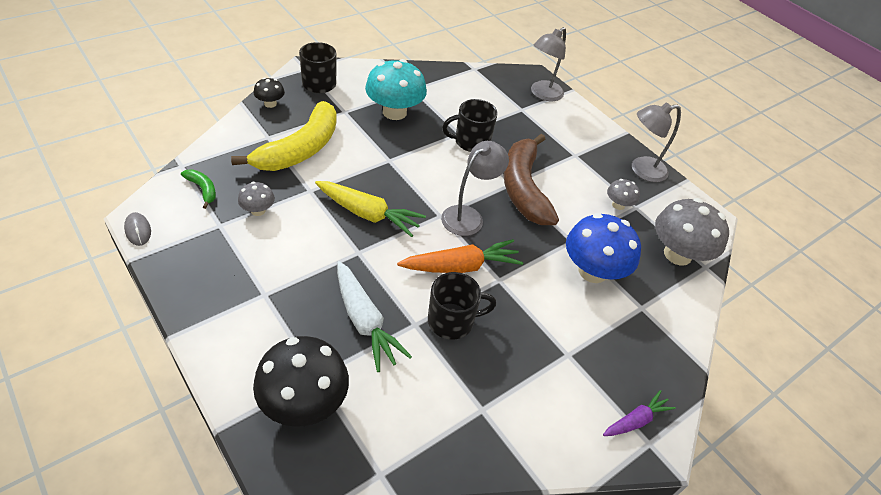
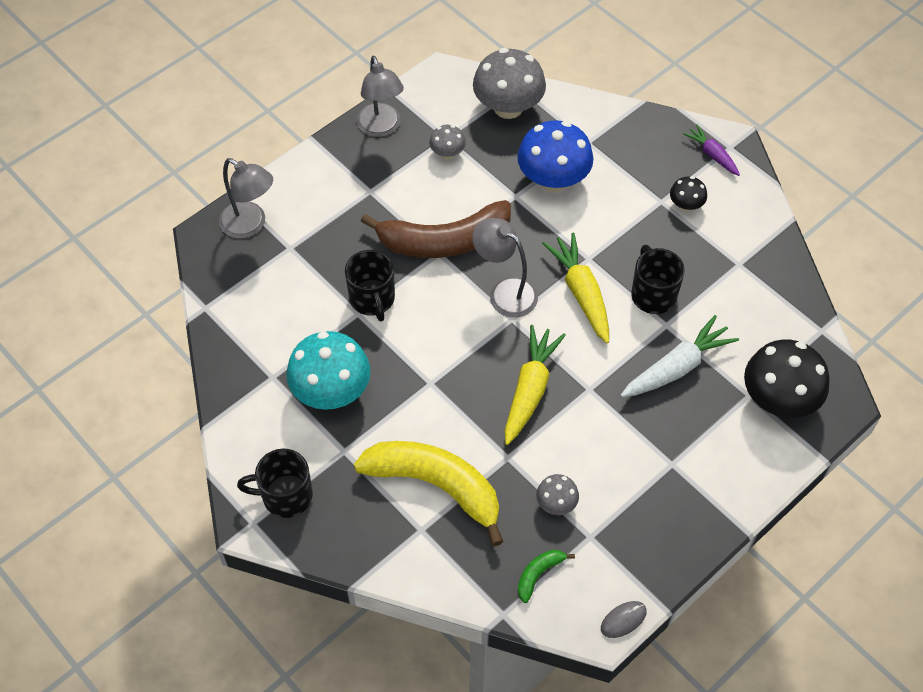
camera: 90 degrees left, 10 degrees up
(270, 103) = (348, 547): black mushroom -> black mushroom (686, 205)
(461, 266) = (581, 293): orange carrot -> yellow carrot

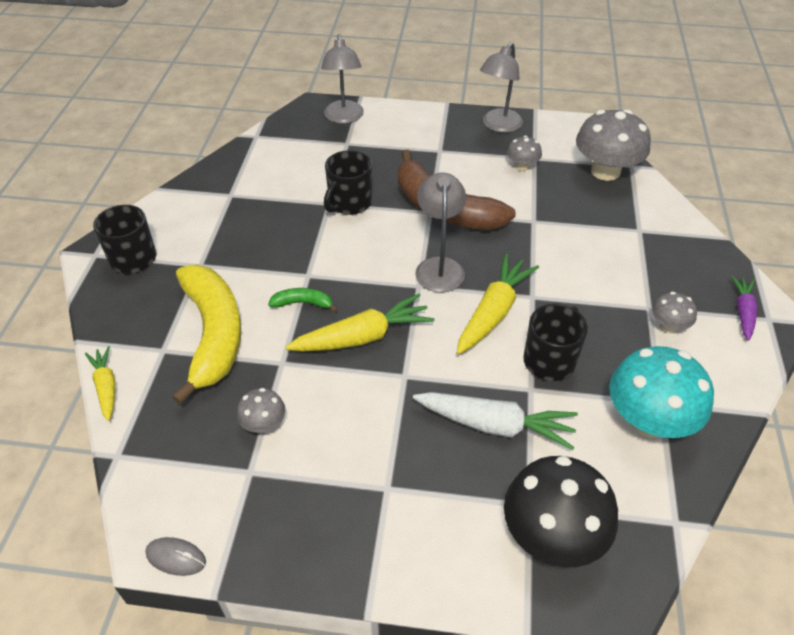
camera: 50 degrees right, 10 degrees down
(331, 391) = (246, 229): turquoise mushroom -> turquoise mushroom (648, 420)
(426, 589) = (106, 387): none -> yellow carrot
(538, 574) = (178, 456): green banana -> green banana (303, 303)
(553, 179) = (577, 232): blue mushroom -> none
(686, 205) = (668, 326): black mushroom -> grey mushroom

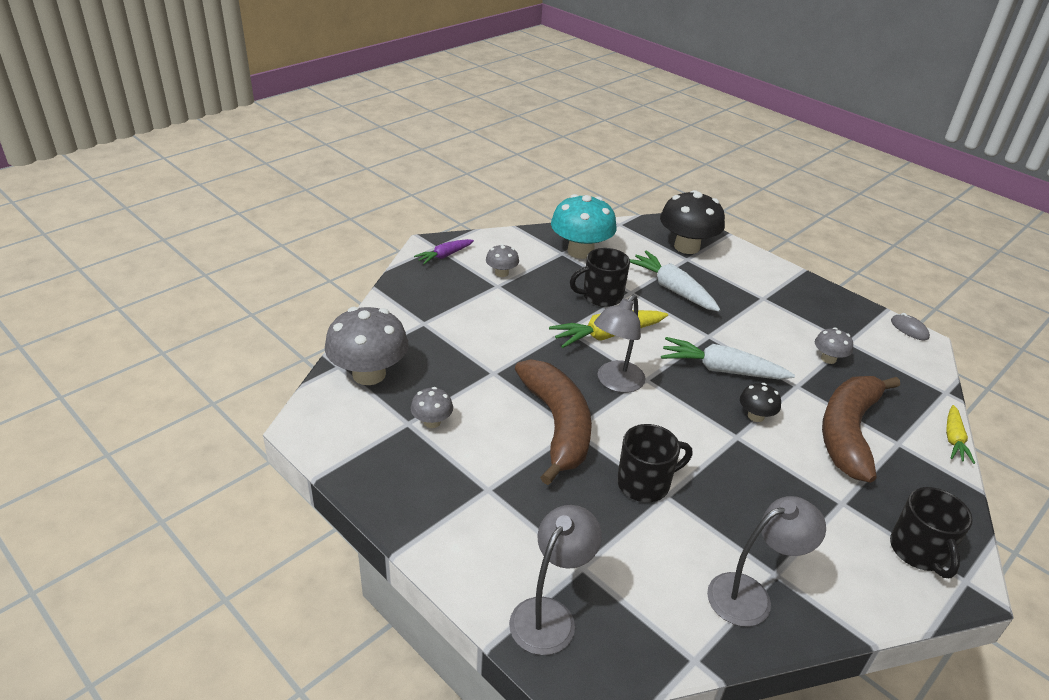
camera: 145 degrees left, 10 degrees down
(213, 334) = (848, 432): yellow banana -> brown banana
(303, 303) = (755, 416): green banana -> black mushroom
(363, 337) = (721, 370): yellow carrot -> white carrot
(498, 126) = (387, 480): grey lamp -> grey lamp (751, 595)

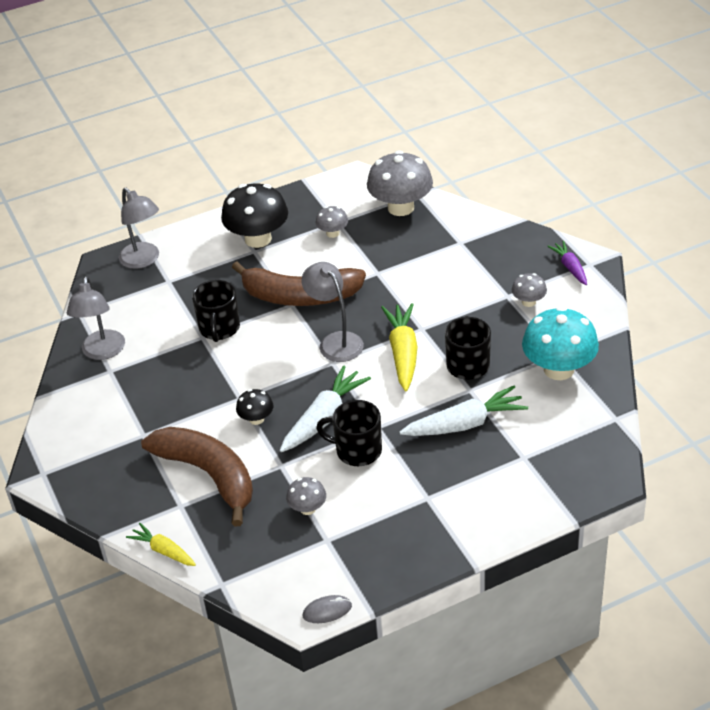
camera: 115 degrees right, 5 degrees up
(687, 247) = (550, 465): black mushroom -> black mushroom (258, 239)
(919, 551) = (79, 458): black mug -> black mug (357, 450)

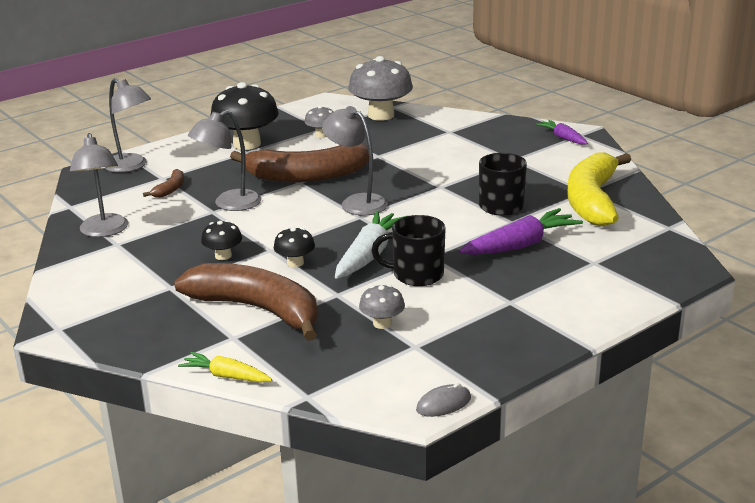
camera: 15 degrees left, 15 degrees down
(172, 299) = (170, 189): none -> brown banana
(197, 400) = (223, 256): none -> black mushroom
(219, 328) = (229, 204): black mug -> grey lamp
(403, 353) = (430, 203): yellow carrot -> none
(465, 424) = (520, 245): white carrot -> purple carrot
(528, 302) = (536, 161): grey mushroom -> none
(558, 369) = (592, 200): turquoise mushroom -> yellow banana

